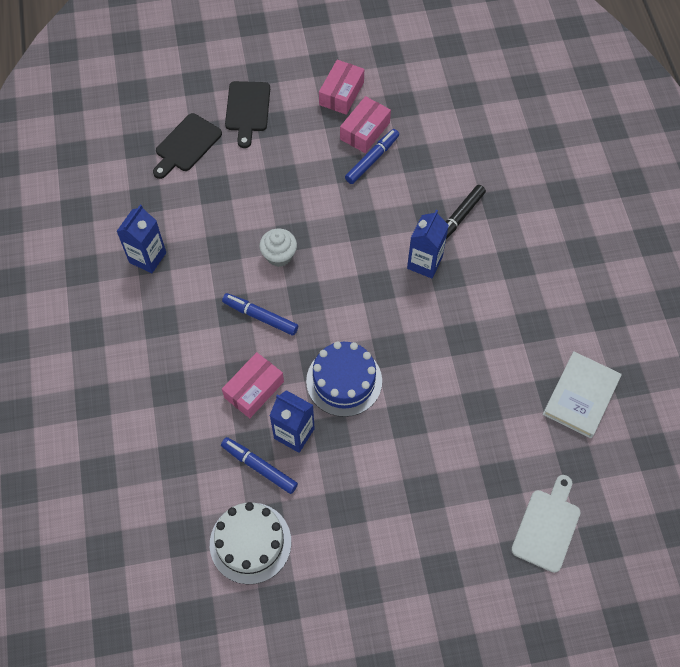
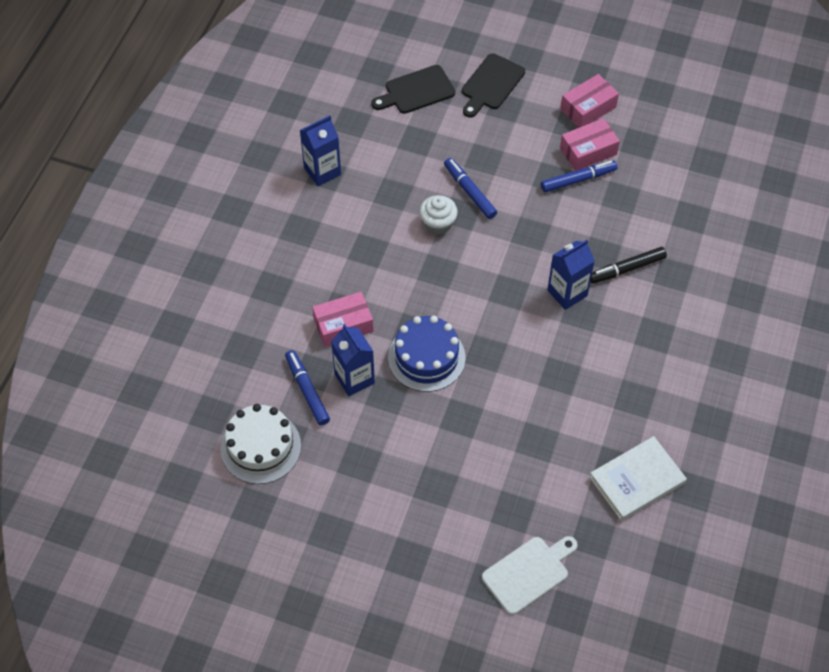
camera: 30 degrees right, 5 degrees down
(260, 316) = (388, 267): blue marker -> blue marker (469, 192)

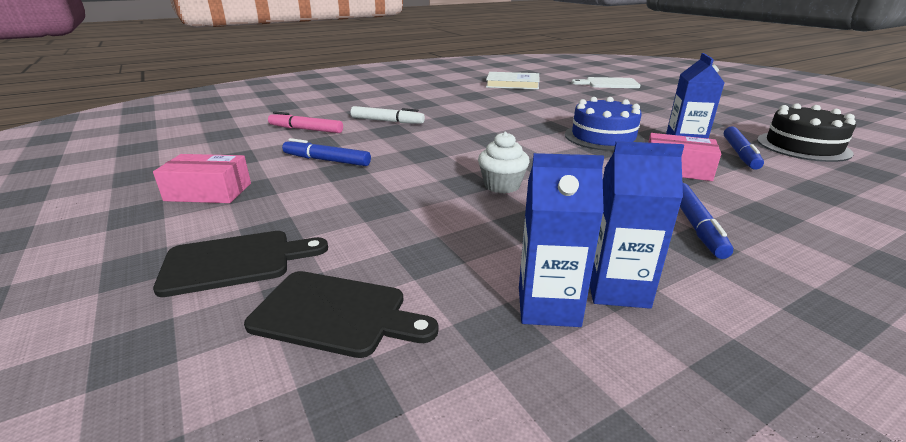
camera: 140 degrees left, 30 degrees down
(261, 447) = (803, 146): white cake -> black cake
(469, 192) = (435, 191): blue marker -> blue marker (696, 226)
(567, 293) = (447, 126): blue carton -> blue carton (548, 306)
(588, 151) = (280, 169): pink box -> none
(626, 269) = (387, 121): black marker -> white marker
(663, 209) = (306, 129): none -> pink marker

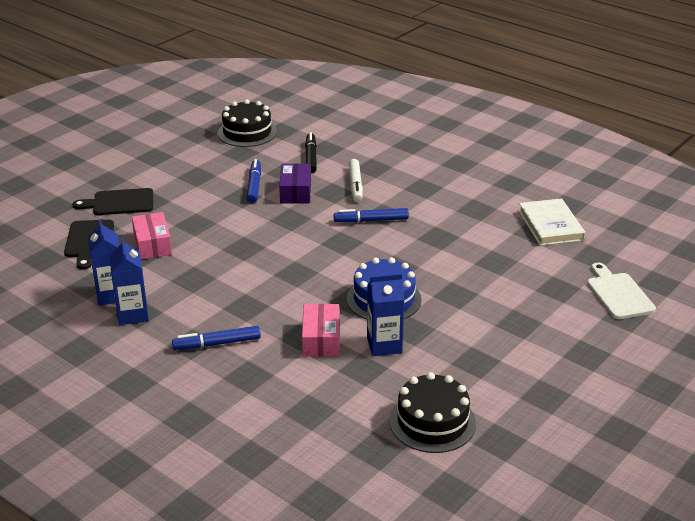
camera: 70 degrees right, 5 degrees up
(193, 149) = (247, 132): none -> black cake
(208, 192) = (187, 165): pink box -> pink box (152, 244)
(235, 262) = (119, 203): black cutting board -> black cutting board turned 120 degrees clockwise
(306, 129) = (311, 157): pink marker -> black marker
(368, 144) = (295, 192): none -> purple box
(502, 185) = (246, 262): white cupcake -> none
(739, 154) = (382, 377): blue marker -> blue marker (371, 220)

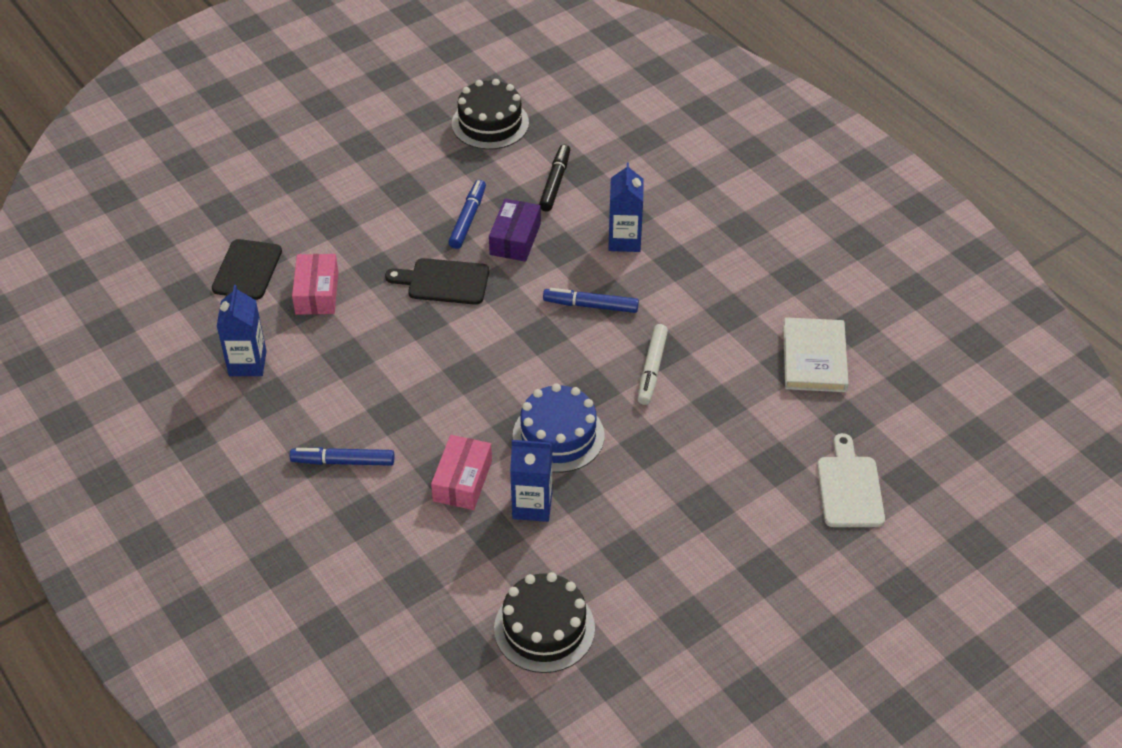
camera: 15 degrees right, 15 degrees up
(119, 203) = (298, 217): black cutting board -> black cutting board (444, 281)
(133, 314) = (263, 398): blue carton -> blue carton (624, 240)
(355, 185) = (594, 241): white marker -> white marker (652, 369)

